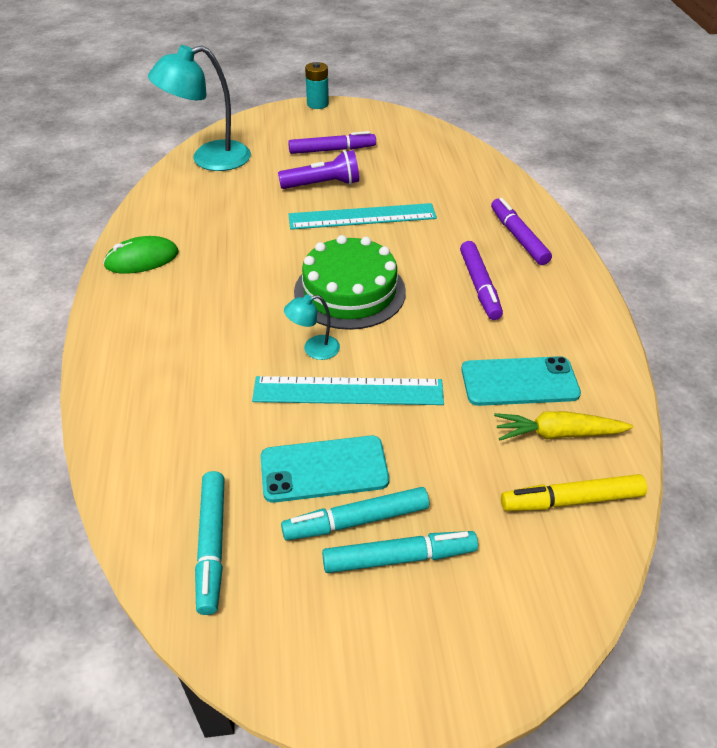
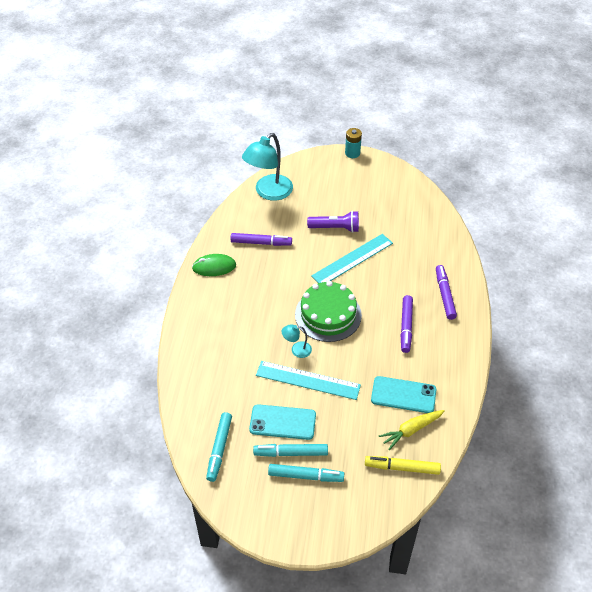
camera: 15 degrees right, 5 degrees up
(209, 159) = (269, 192): turquoise lamp -> turquoise lamp turned 45 degrees counterclockwise
(332, 150) = (350, 198): purple marker -> purple marker (261, 243)
(362, 217) = (352, 259): turquoise ruler -> turquoise ruler turned 45 degrees counterclockwise
(558, 434) = (411, 430): yellow carrot -> yellow carrot turned 45 degrees counterclockwise

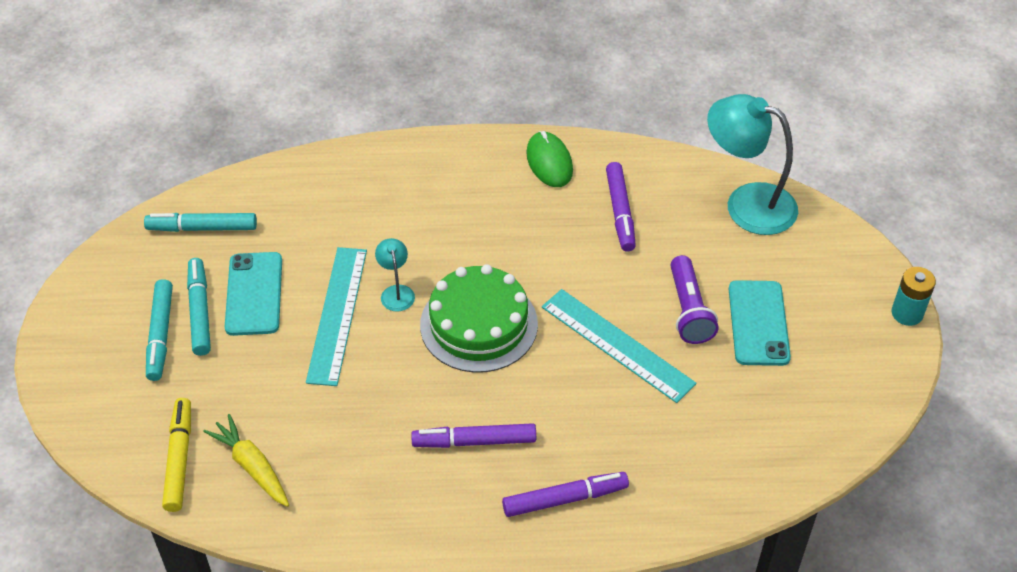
camera: 80 degrees right, 0 degrees up
(403, 395) = (323, 449): turquoise phone -> turquoise phone (758, 323)

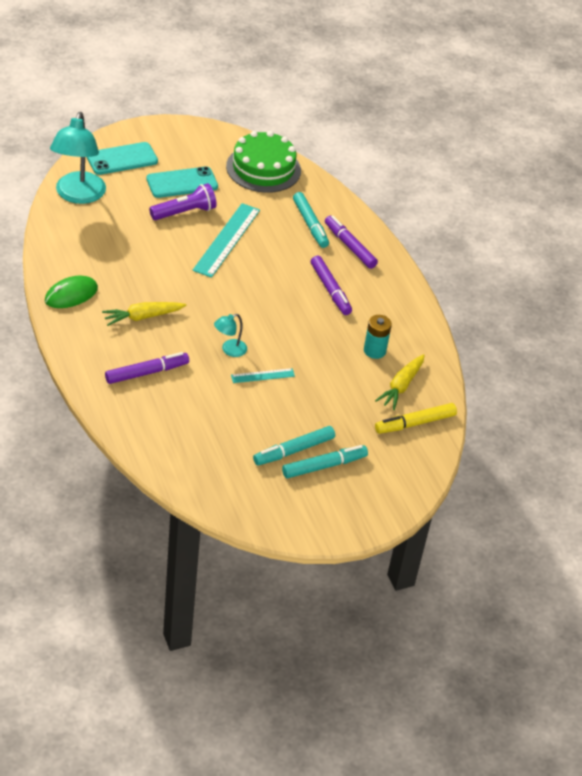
camera: 115 degrees left, 5 degrees down
(202, 228) = (215, 474): turquoise marker -> turquoise marker (310, 224)
(254, 294) = (264, 425): turquoise phone -> turquoise phone (122, 159)
(337, 314) = (262, 376): turquoise ruler -> turquoise ruler, size x0.50
(478, 324) = (239, 304): green cake -> green cake (263, 168)
(487, 220) = (143, 317): none -> yellow carrot
(620, 212) = (109, 252): purple marker -> purple marker (147, 372)
(907, 313) = (148, 126): turquoise battery -> turquoise battery (374, 351)

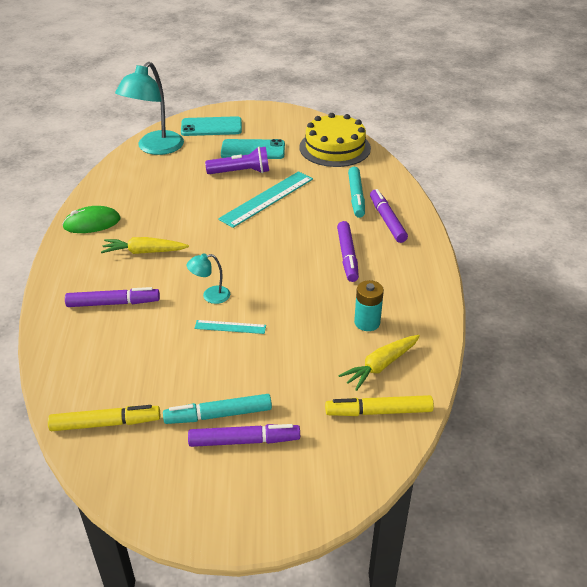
camera: 25 degrees right, 5 degrees down
(208, 475) = (105, 423): none -> yellow marker
(263, 168) = (335, 148): green cake -> yellow cake
(324, 466) = (244, 441): turquoise marker -> purple marker

